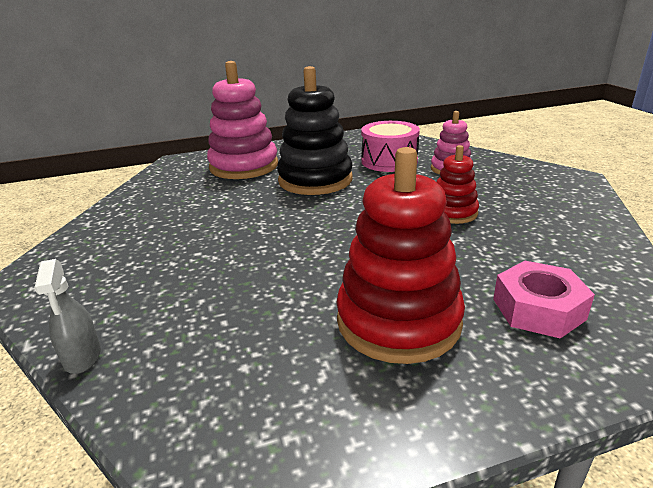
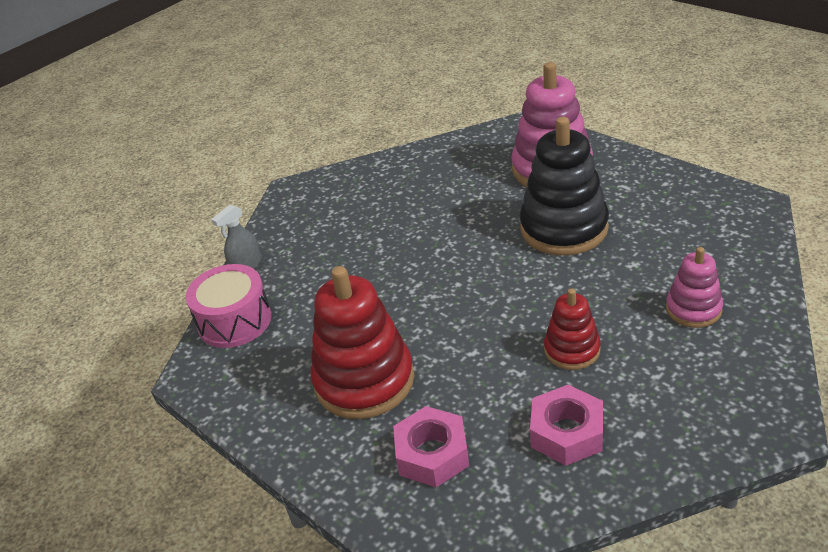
camera: 65 degrees right, 10 degrees up
(389, 161) = (668, 254): pink drum -> pink drum (234, 321)
(546, 239) = (566, 433): none -> pink nut

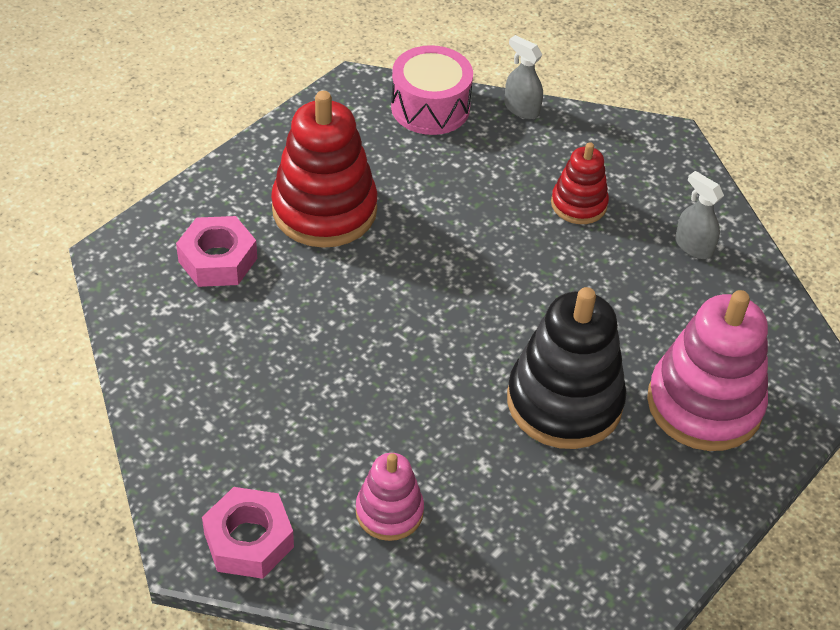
camera: 80 degrees right, 10 degrees up
(406, 176) = (693, 246): none -> grey spray bottle
(566, 433) = (222, 365): pink nut -> pink nut (249, 540)
(572, 350) = (339, 383): red stacking toy -> red stacking toy (578, 204)

